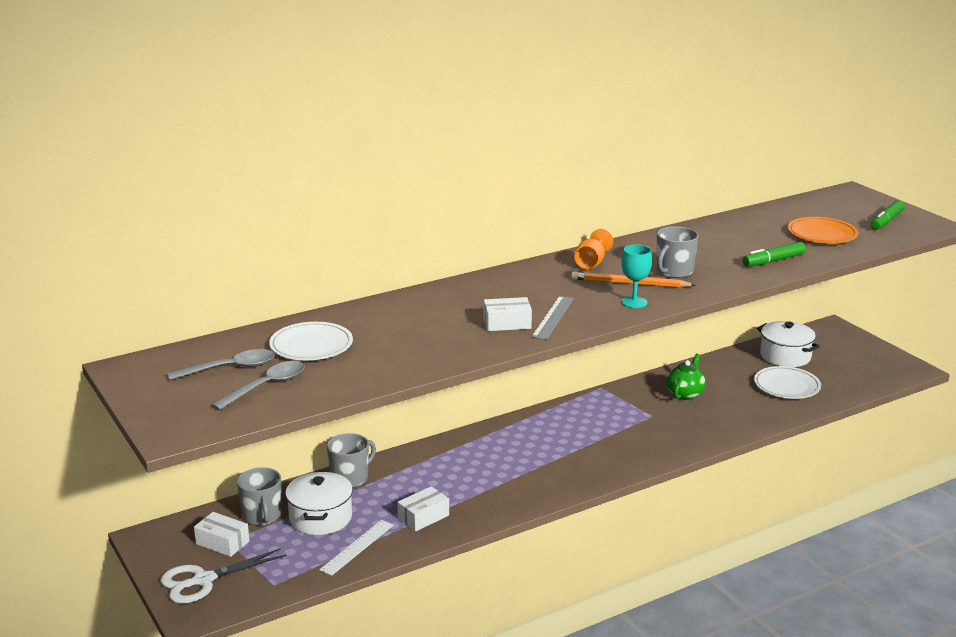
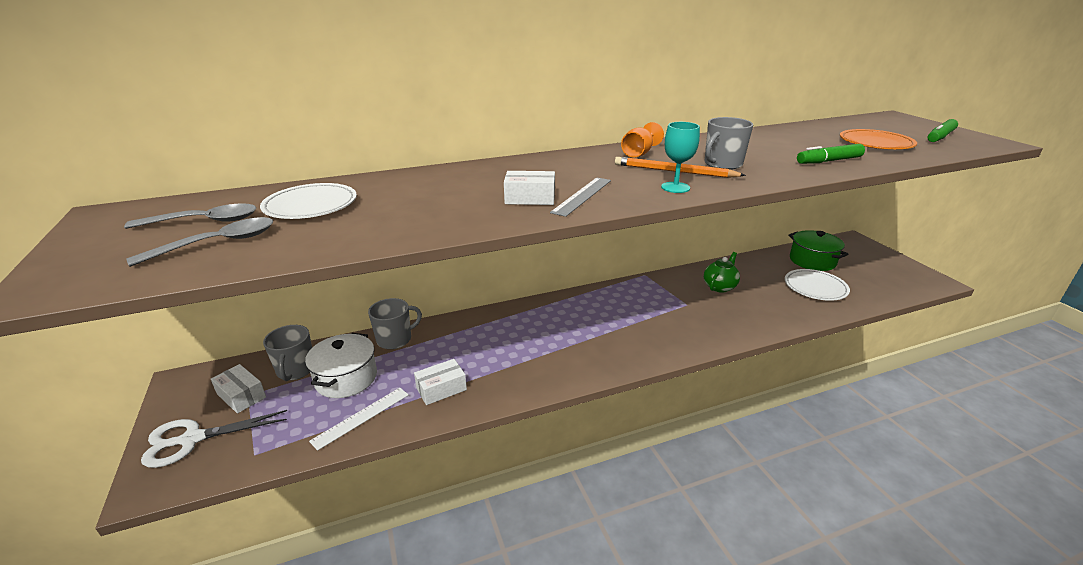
camera: 10 degrees right, 5 degrees up
(785, 356) = (812, 261): white pot -> green pot

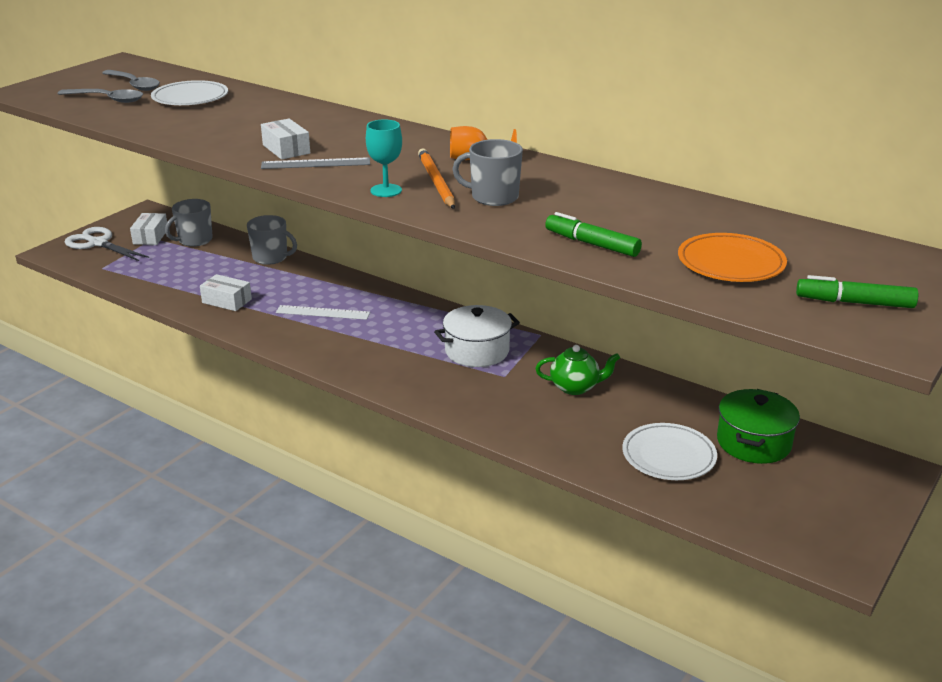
camera: 55 degrees right, 0 degrees up
(346, 378) = (203, 261): white pot -> white pot (477, 351)
(361, 417) = (167, 285): white ruler -> white ruler (323, 312)

